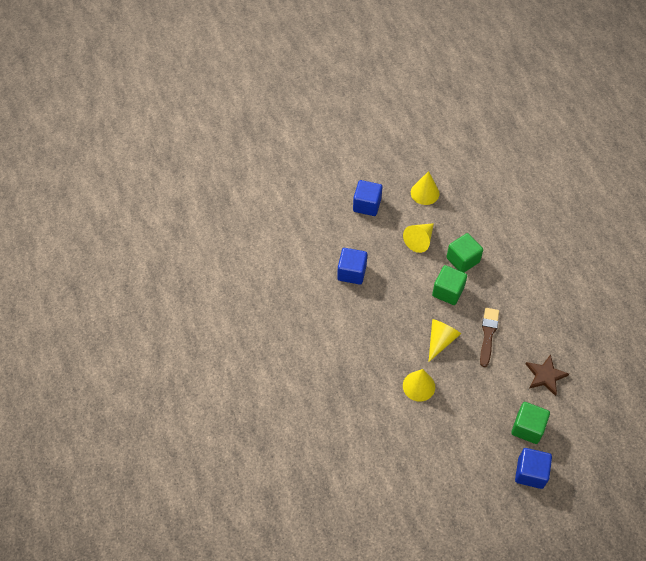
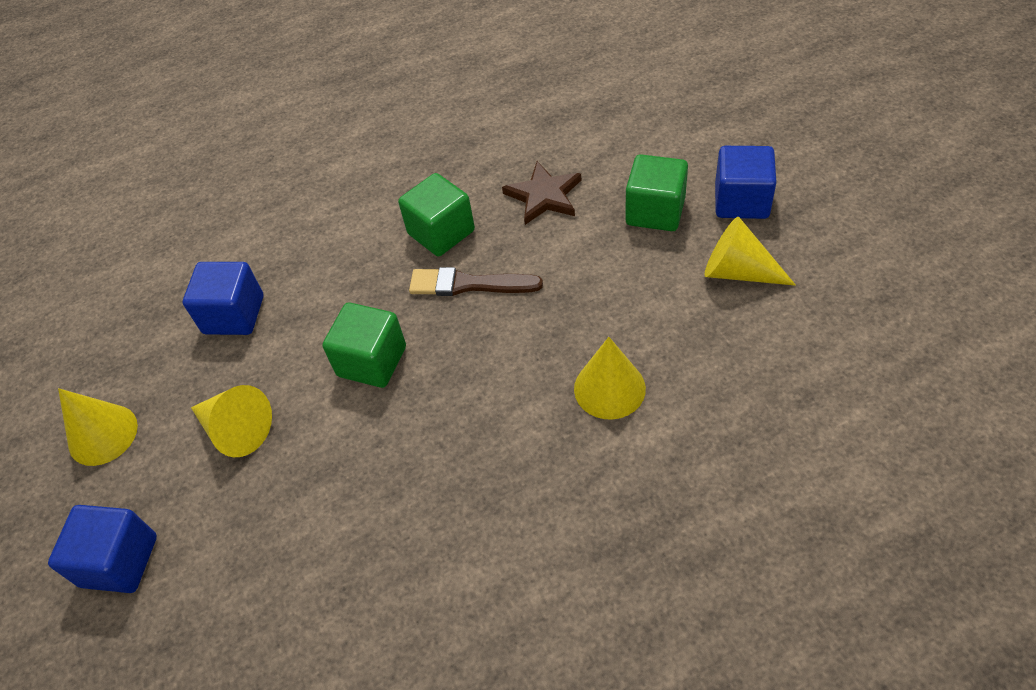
camera: 90 degrees left, 5 degrees down
(351, 272) = (324, 569): blue cube -> blue cube (234, 315)
(440, 340) = (493, 361): yellow cone -> yellow cone (738, 271)
(462, 260) = (291, 343): green cube -> green cube (441, 232)

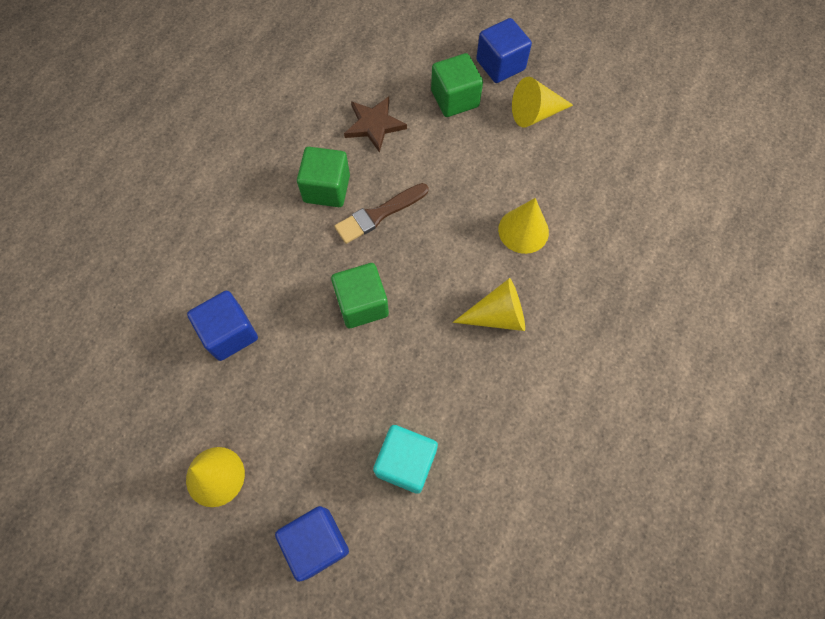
camera: 45 degrees left, 15 degrees up
(236, 429) = (312, 407): yellow cone -> yellow cone (497, 315)
(267, 546) = (406, 462): none -> turquoise cube

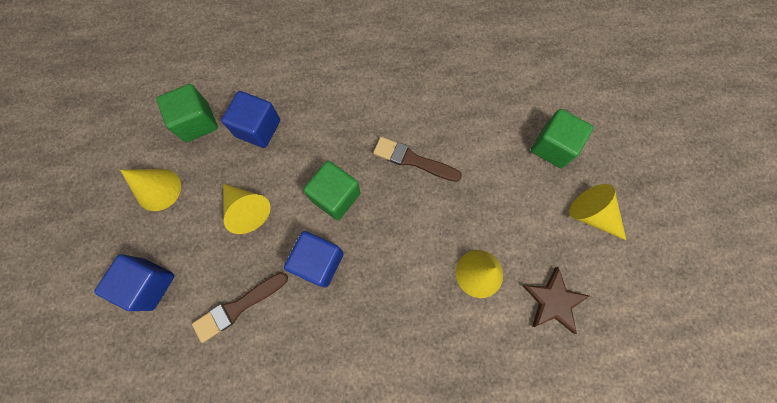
camera: 55 degrees right, 5 degrees up
(326, 188) = (406, 112): green cube -> green cube (197, 122)
(374, 125) = (482, 107): brown star -> brown star (553, 301)
(406, 462) = (238, 307): turquoise cube -> brown brush
(497, 315) = (393, 299): yellow cone -> yellow cone (247, 210)
(500, 65) = (613, 159): blue cube -> blue cube (319, 262)

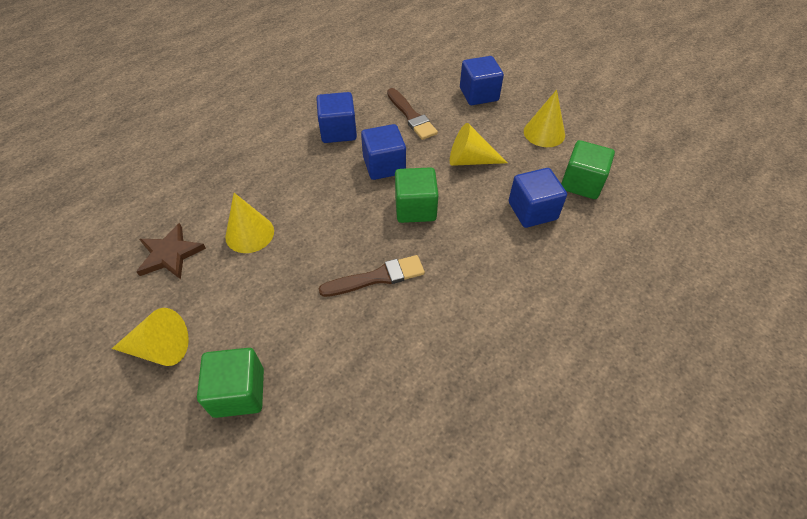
camera: 140 degrees right, 20 degrees down
(238, 307) = (411, 116): brown brush -> brown brush turned 135 degrees clockwise
(320, 344) = (338, 131): none -> blue cube

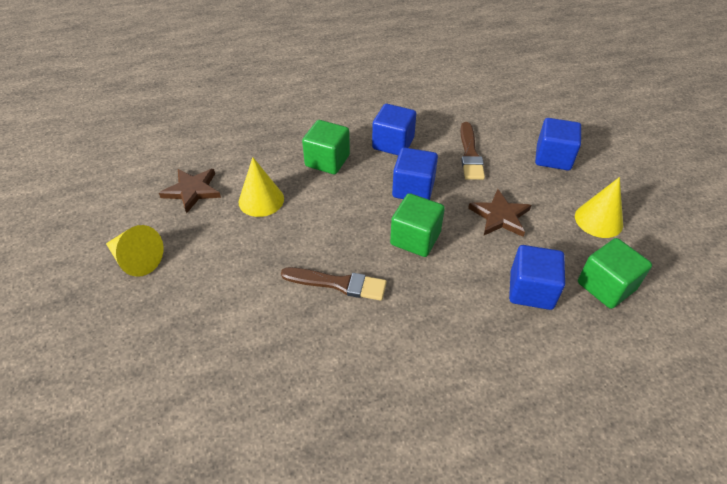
camera: 30 degrees right, 5 degrees down
(239, 392) = (166, 323): green cube -> green cube (327, 161)
(470, 160) = (500, 216): yellow cone -> brown star

